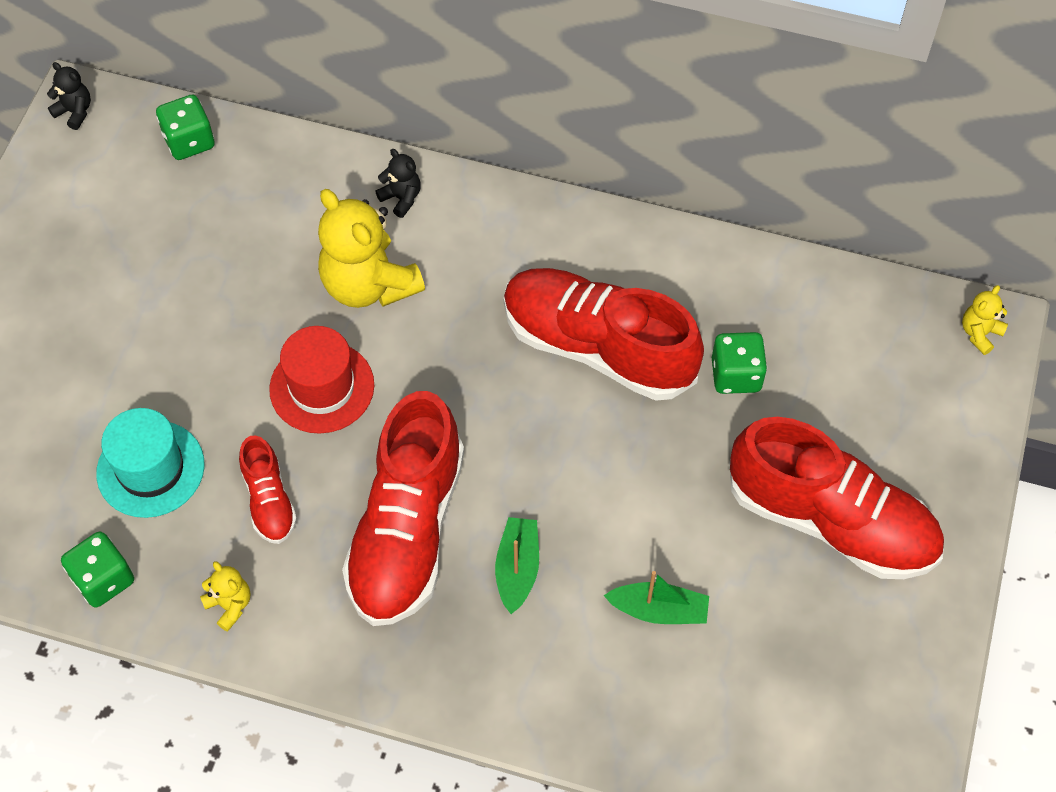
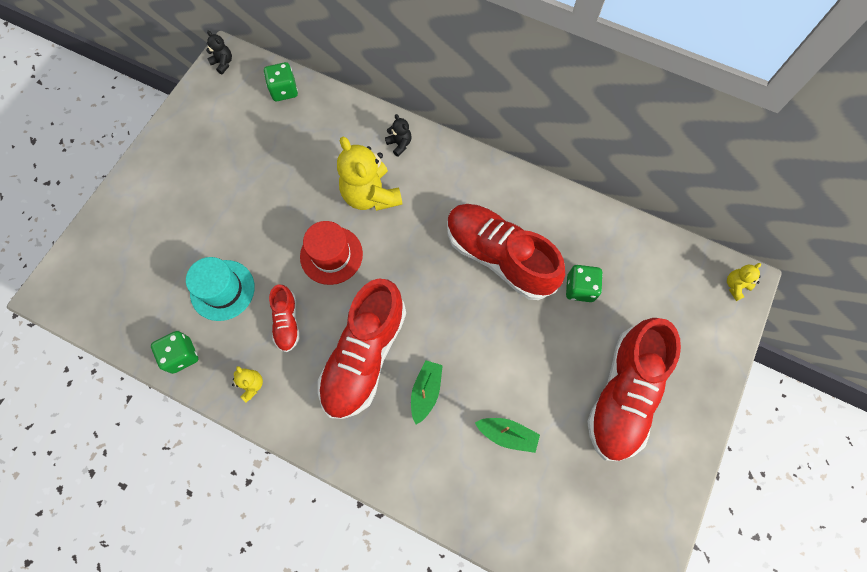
camera: 10 degrees right, 10 degrees up
(830, 520) = (623, 394): red shoe -> red shoe turned 75 degrees clockwise

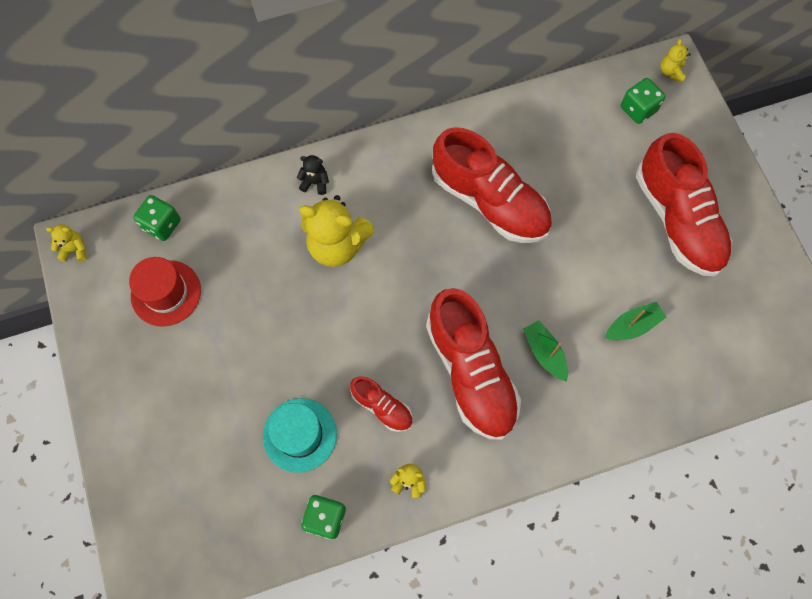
camera: 45 degrees left, 0 degrees up
(223, 63) = (75, 249): black teddy bear -> yellow teddy bear
(331, 255) = (359, 321): red hat -> red hat (166, 293)
(499, 257) = (489, 201): red shoe -> red shoe turned 135 degrees counterclockwise
(580, 288) = (571, 171): green dice -> green dice (638, 109)

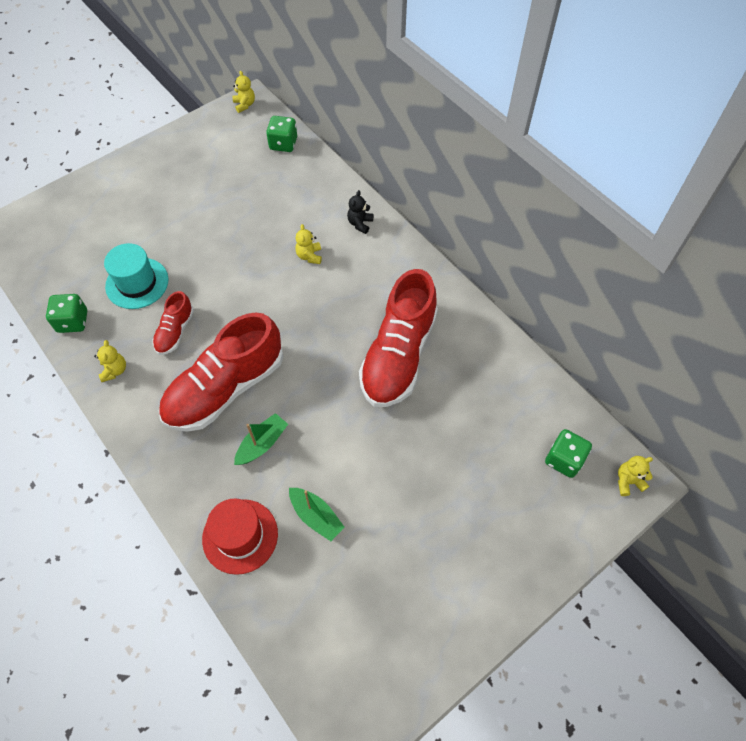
camera: 70 degrees right, 10 degrees down
(166, 293) = (228, 165): red hat -> red hat (240, 536)
(315, 182) = (360, 223): black teddy bear -> black teddy bear turned 150 degrees counterclockwise
(337, 245) = (309, 256): yellow teddy bear -> yellow teddy bear, size x0.46
(677, 219) = (452, 531): red shoe -> none

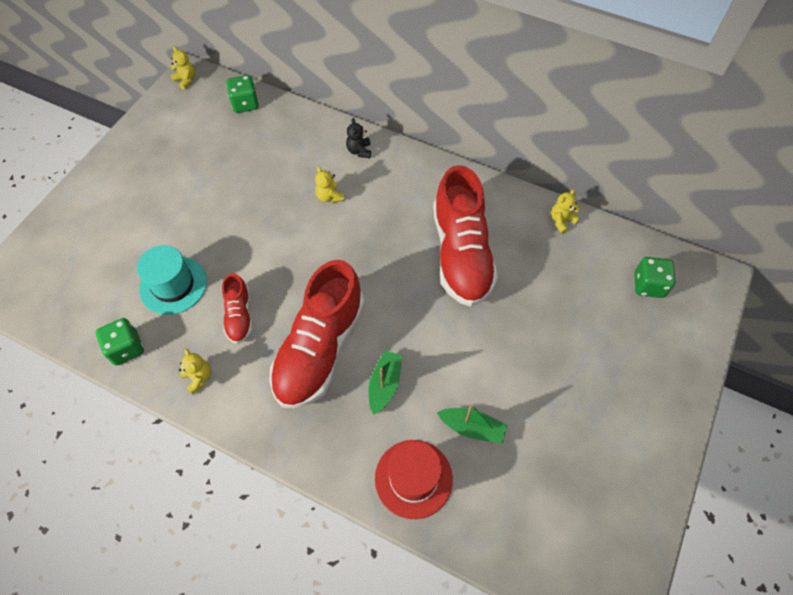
camera: 25 degrees left, 0 degrees up
(628, 481) = (707, 281): yellow teddy bear -> yellow teddy bear (561, 221)

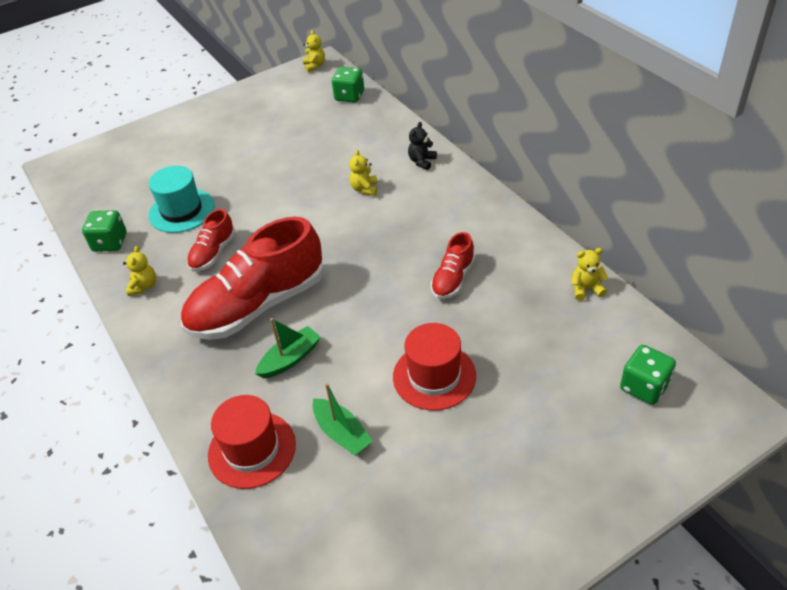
camera: 35 degrees right, 15 degrees down
(461, 254) = (453, 279): red shoe -> red shoe, size x0.48
(505, 345) = (434, 376): none -> red hat

